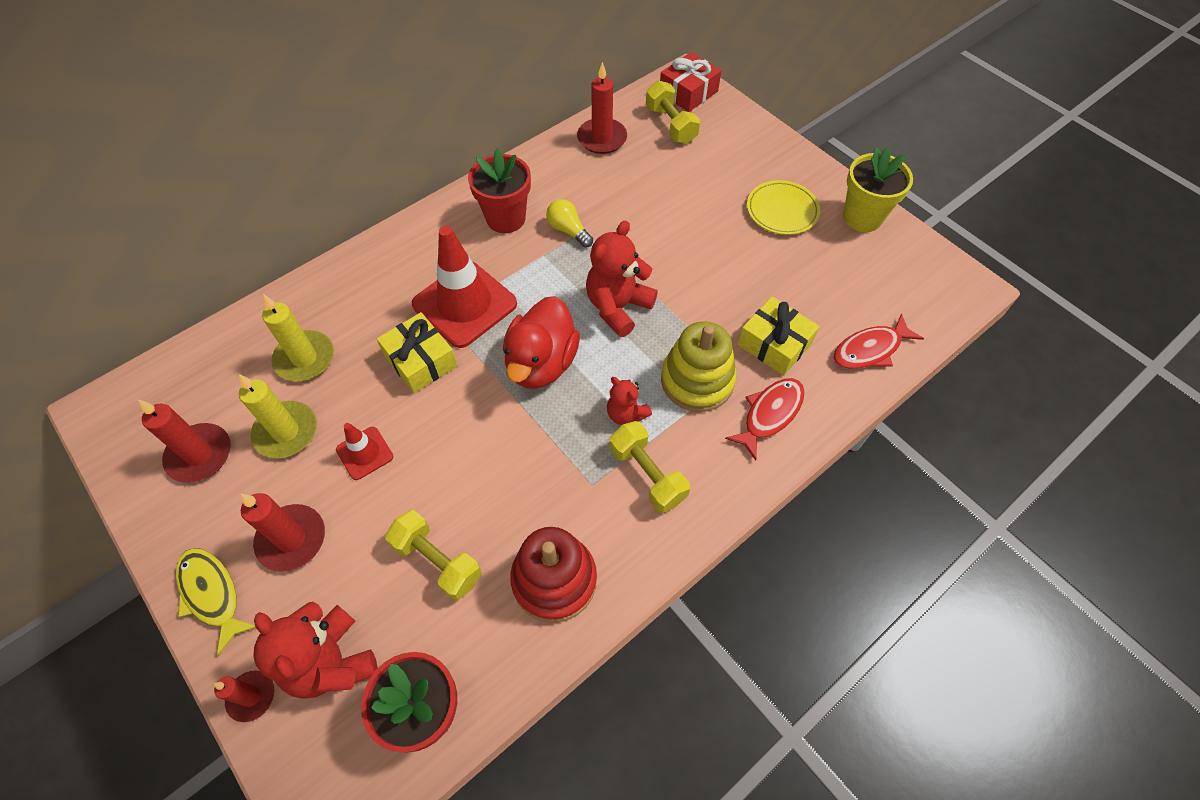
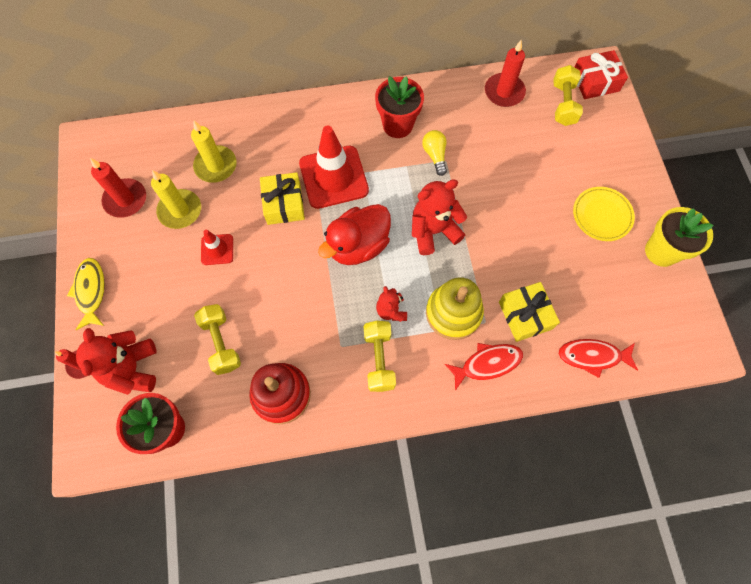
camera: 30 degrees right, 10 degrees up
(292, 539) = (148, 282): red candle -> none

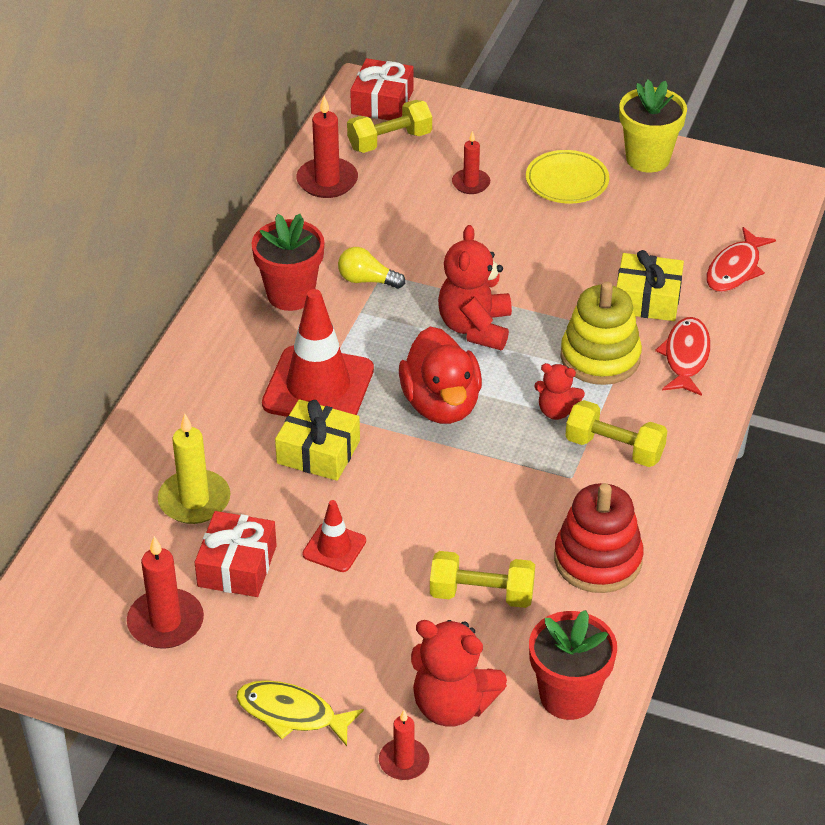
camera: 60 degrees left, 25 degrees down
(180, 210) = (237, 566): yellow candle -> red gift
(558, 164) = (471, 183): none -> red candle
(563, 104) = (389, 141): yellow dumbbell -> yellow dumbbell turned 60 degrees counterclockwise

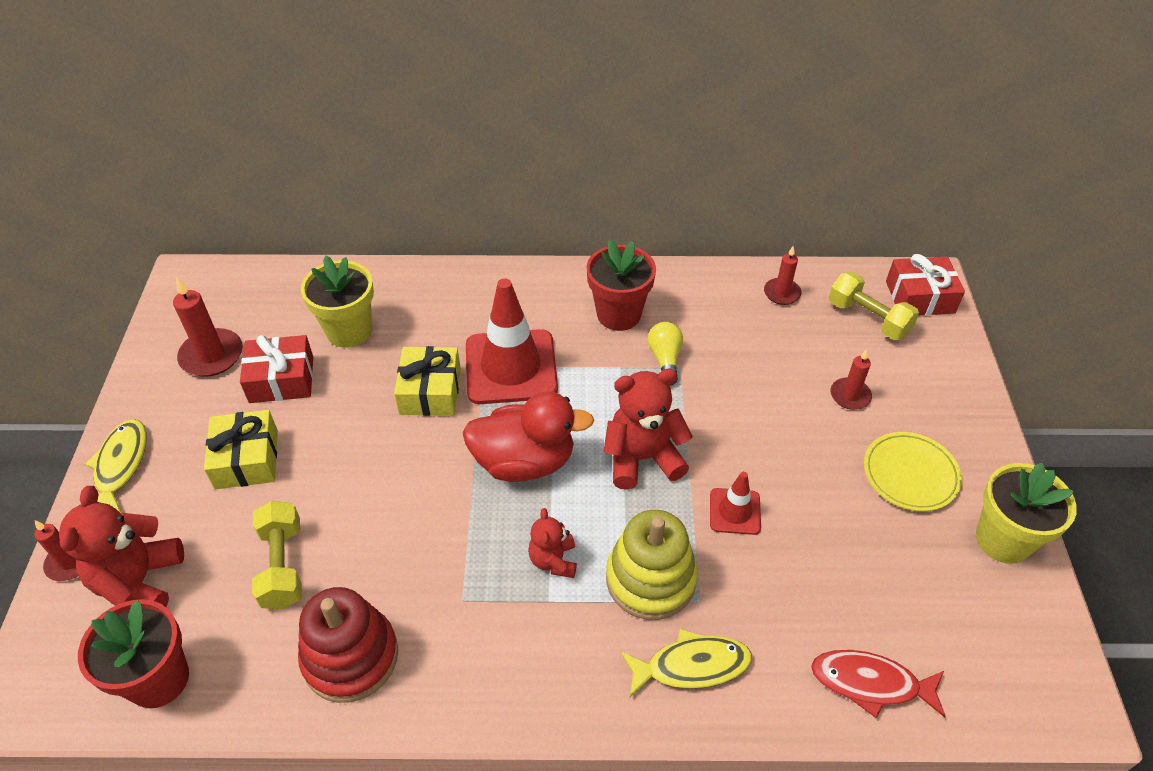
camera: 70 degrees right, 5 degrees up
(194, 500) = (349, 331): yellow candle -> yellow flower pot
(327, 181) = (782, 293): red candle -> red candle, size x0.62
(334, 547) = (317, 437): red traffic cone -> red traffic cone (735, 511)
(441, 404) = (524, 462): red duck -> red duck turned 150 degrees counterclockwise
(614, 448) = (517, 630): yellow dumbbell -> none
(647, 299) = (766, 601): yellow gift -> yellow gift (247, 459)
(686, 357) = (691, 666): red fish -> yellow fish

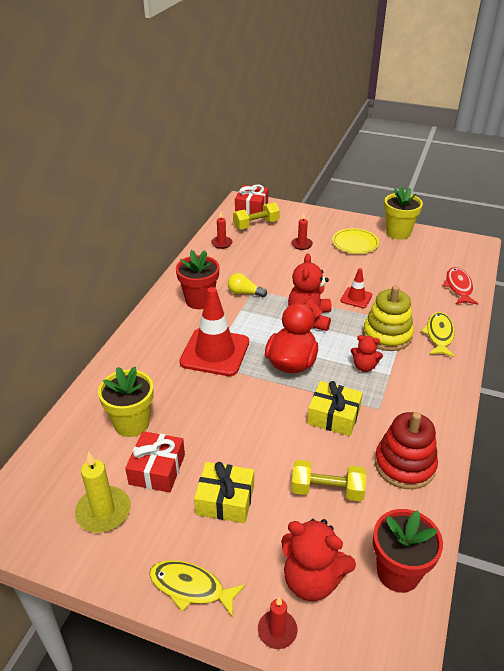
camera: 70 degrees left, 10 degrees down
(212, 355) = (103, 511): red candle -> yellow candle
(430, 391) = (214, 392): yellow gift -> yellow gift (334, 416)
(870, 683) = (458, 287): red fish -> red fish turned 150 degrees clockwise

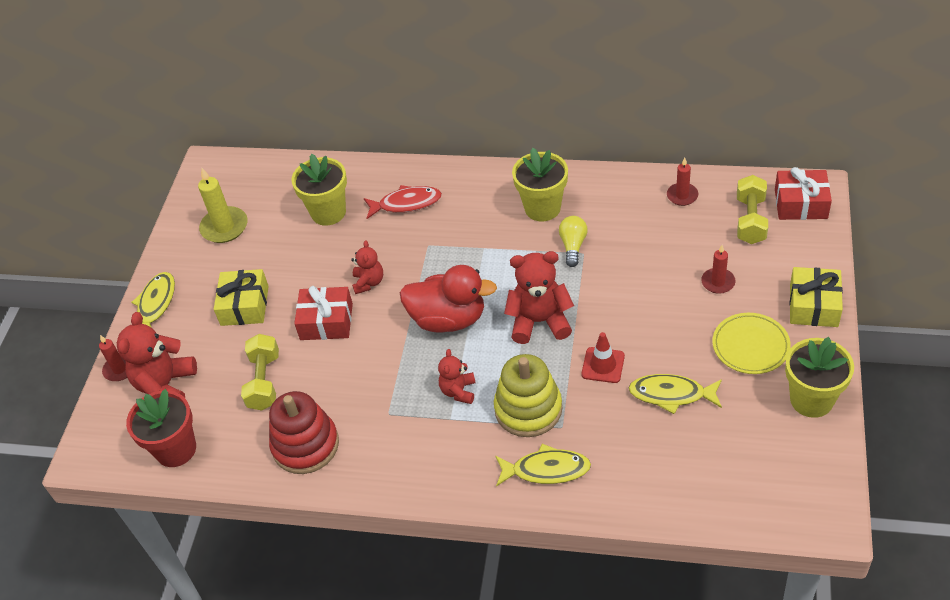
camera: 85 degrees right, 10 degrees up
(157, 469) = (274, 248): red gift -> red gift (326, 321)
(199, 300) = (542, 208): red flower pot -> yellow flower pot
(215, 352) = (449, 246): red traffic cone -> none
(233, 405) = (368, 282): none -> red teddy bear
(256, 225) = (750, 220): yellow dumbbell -> yellow dumbbell turned 45 degrees clockwise
(334, 416) = (368, 372): yellow gift -> yellow gift (813, 305)
(385, 276) = (671, 394): none -> yellow fish
(458, 287) = (677, 492): red fish -> red fish (406, 204)

